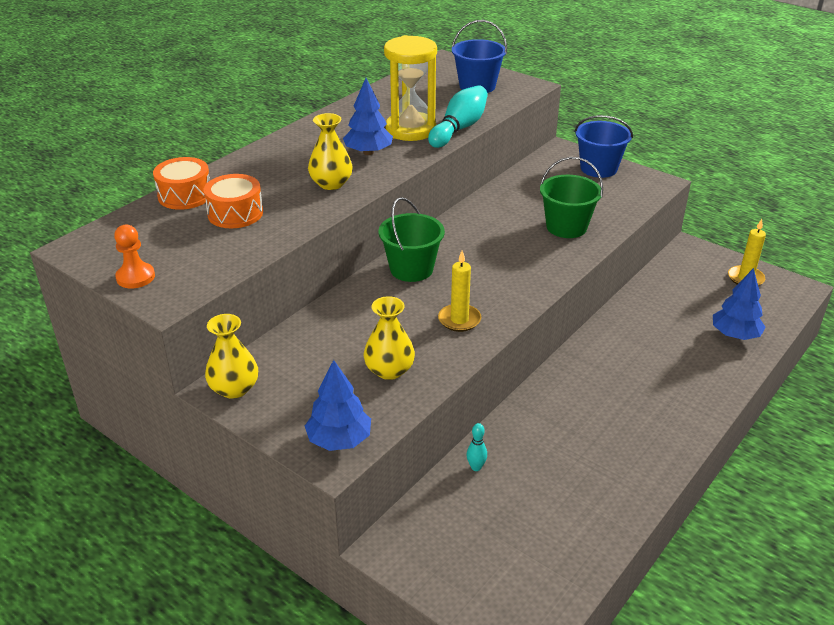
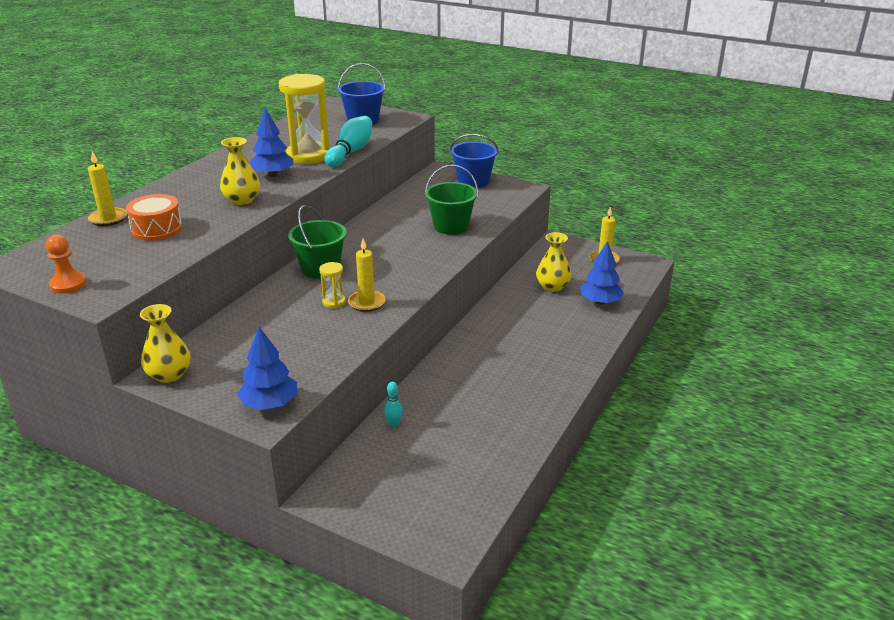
camera: 10 degrees left, 5 degrees down
(185, 195) = (108, 219): orange drum -> yellow candle
(389, 370) = (309, 346): yellow vase -> yellow vase (552, 286)
(422, 315) = (334, 302): none -> yellow hourglass

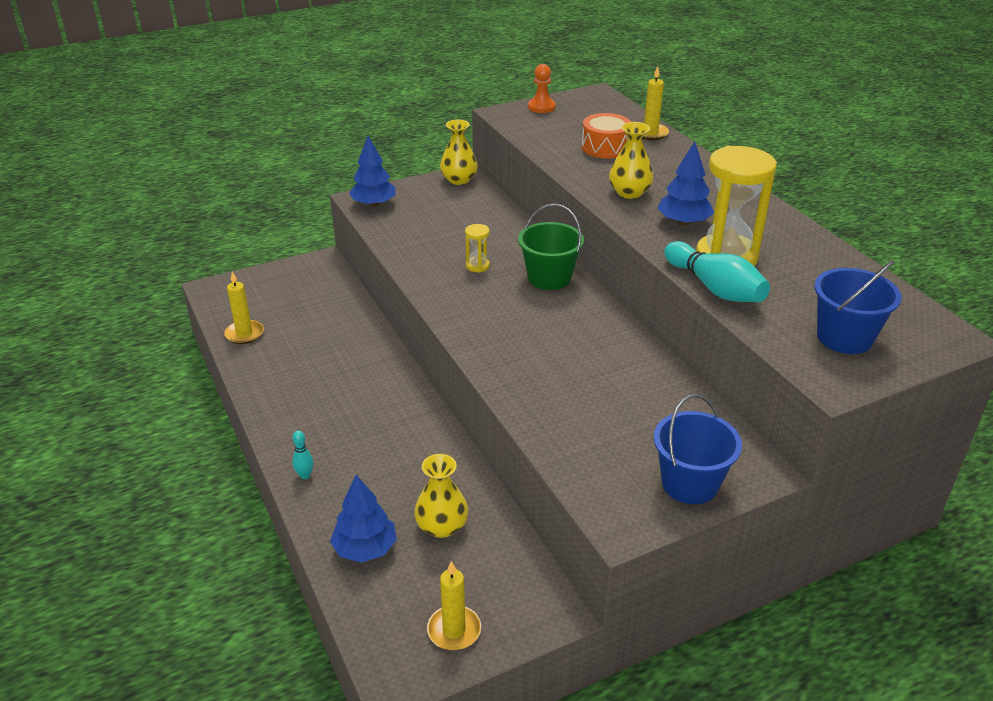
camera: 125 degrees right, 5 degrees up
(367, 303) = (456, 281): yellow candle -> yellow candle (244, 334)
(394, 424) = (352, 313): turquoise bowling pin -> turquoise bowling pin (305, 475)
(451, 226) = (560, 395): green bucket -> none

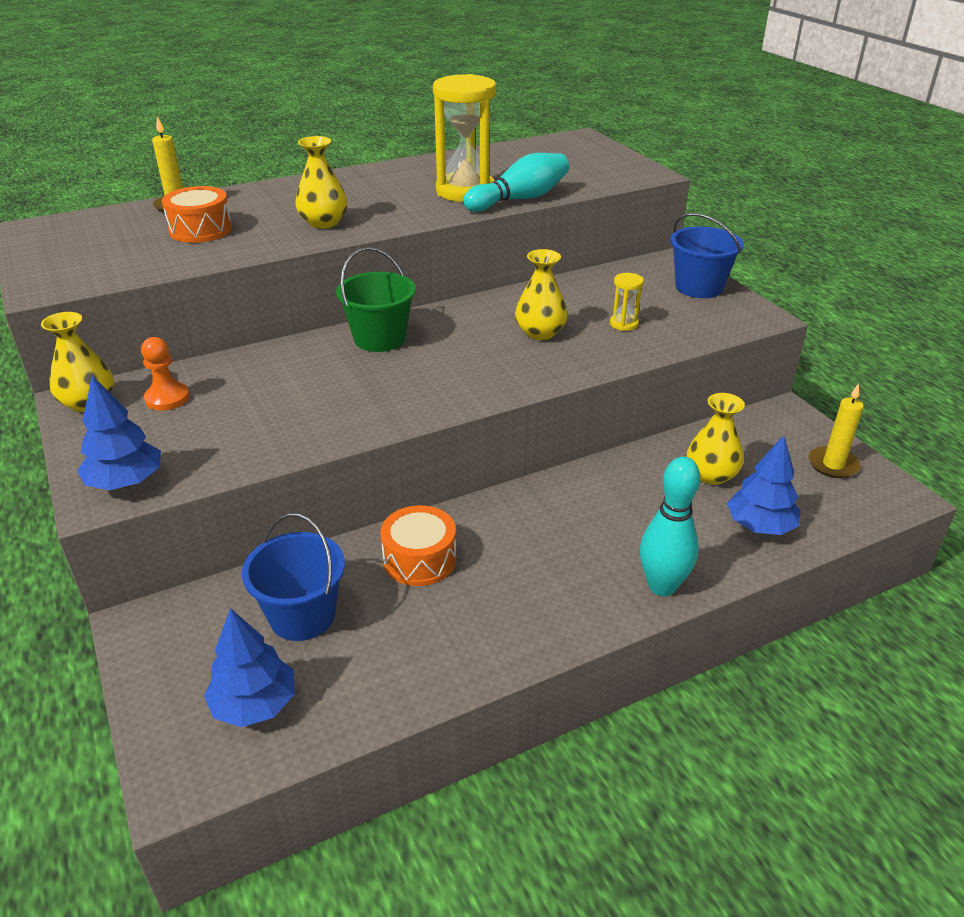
camera: 90 degrees left, 0 degrees up
(244, 334) = (343, 702): yellow candle -> none
(305, 475) = (662, 586): turquoise bowling pin -> turquoise bowling pin, size x2.13
(357, 357) = (419, 559): none -> orange drum
(477, 266) = (342, 385): yellow hourglass -> yellow hourglass (623, 324)
(541, 107) = (44, 263): orange pawn -> orange pawn (167, 398)
(567, 361) = (540, 333): none -> yellow vase
(683, 222) = (396, 203): blue tree -> blue tree (254, 704)
(844, 337) = (588, 165): blue bucket -> blue bucket (302, 616)

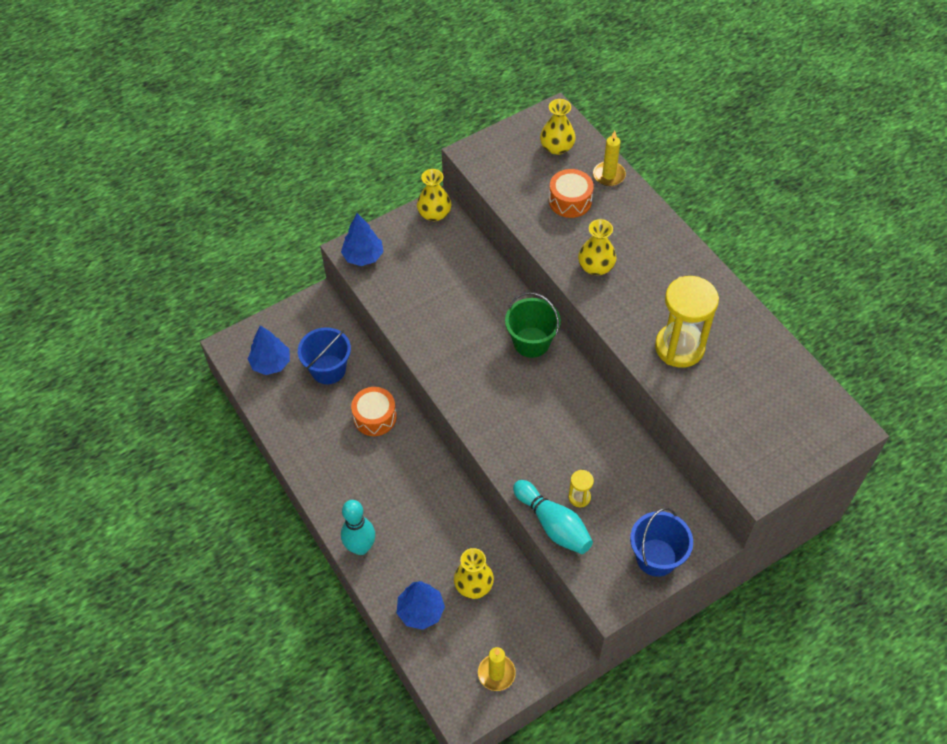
camera: 85 degrees right, 20 degrees up
(167, 398) = (444, 248): orange pawn -> none
(519, 199) = (671, 387): turquoise bowling pin -> turquoise bowling pin (553, 524)
(540, 333) = (556, 440): yellow vase -> yellow vase (557, 147)

